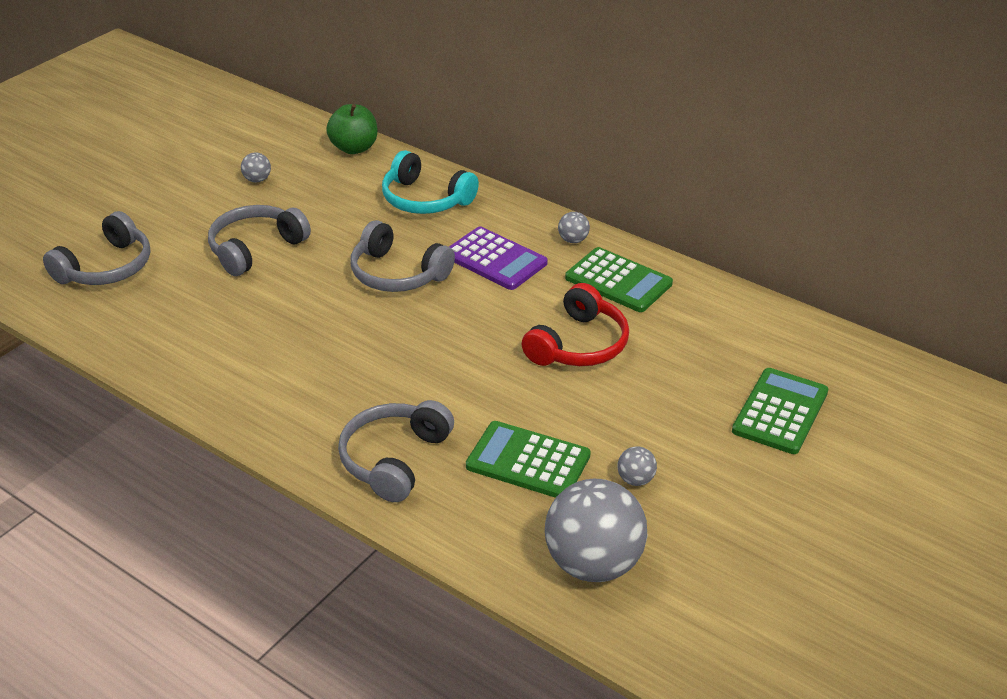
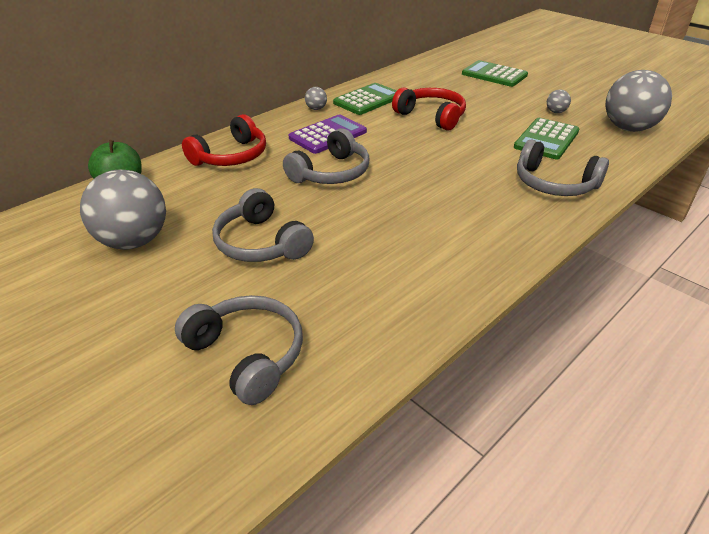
camera: 80 degrees left, 0 degrees up
(257, 180) = (134, 241): grey ball -> grey ball, size x2.40
(425, 199) = (231, 156): turquoise headphones -> red headphones

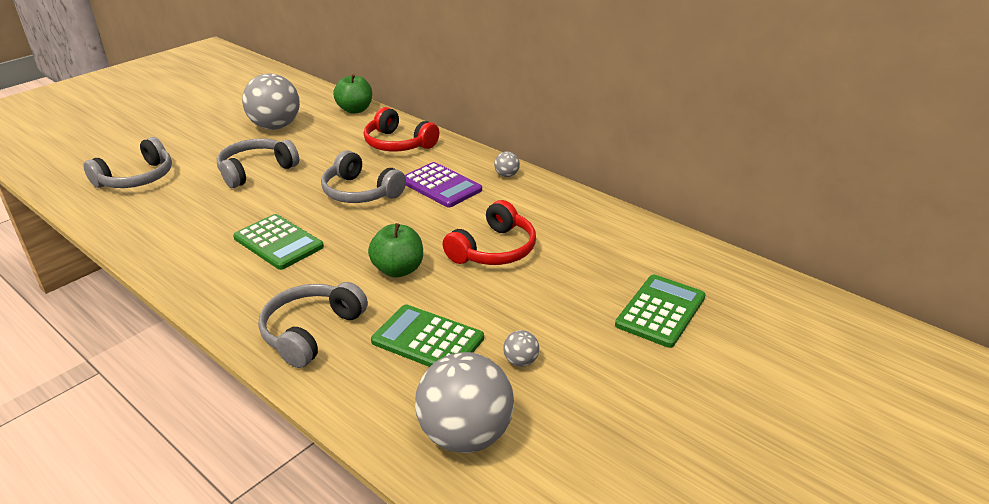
camera: 85 degrees right, 5 degrees down
(367, 100) = (537, 205): green calculator -> green calculator (278, 242)
(463, 151) = (398, 270): none -> green apple

